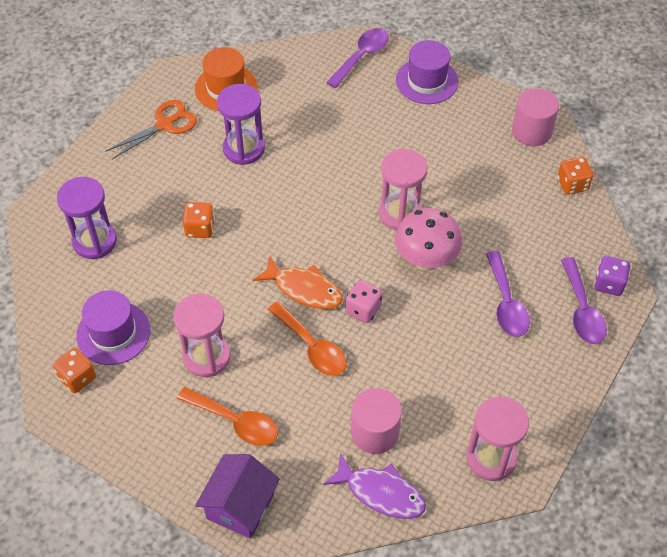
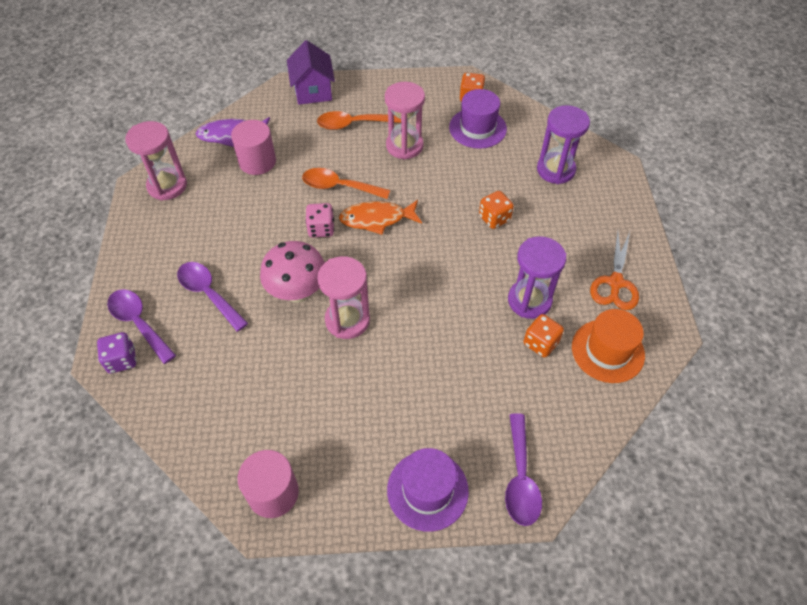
camera: 145 degrees right, 0 degrees up
(572, 184) = (198, 449): orange dice -> orange dice (540, 343)

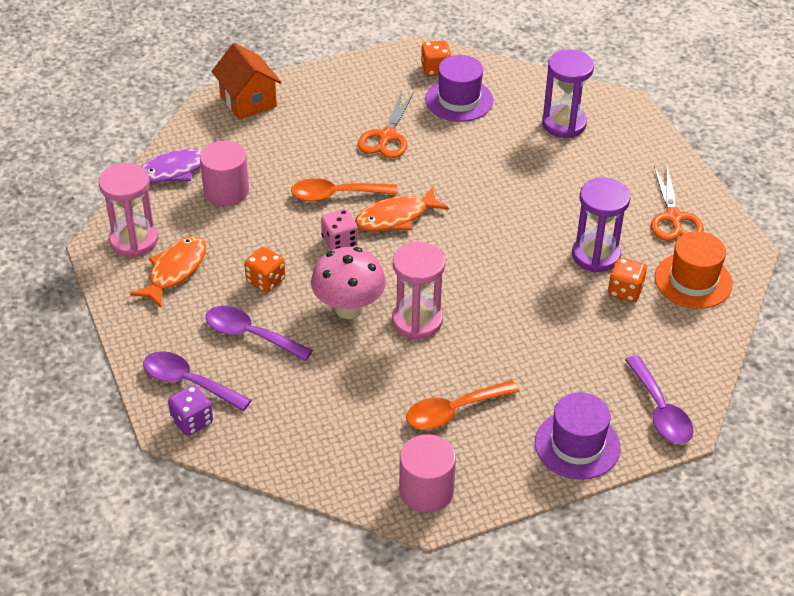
camera: 20 degrees left, 10 degrees down
(182, 220) = (175, 271): none -> orange fish
(313, 91) = (248, 101): purple house -> orange house
(353, 124) = (315, 126): orange spoon -> orange spoon (454, 411)
(404, 146) = (387, 136): pink hourglass -> orange scissors
(494, 218) = (522, 187): orange dice -> orange dice (265, 281)

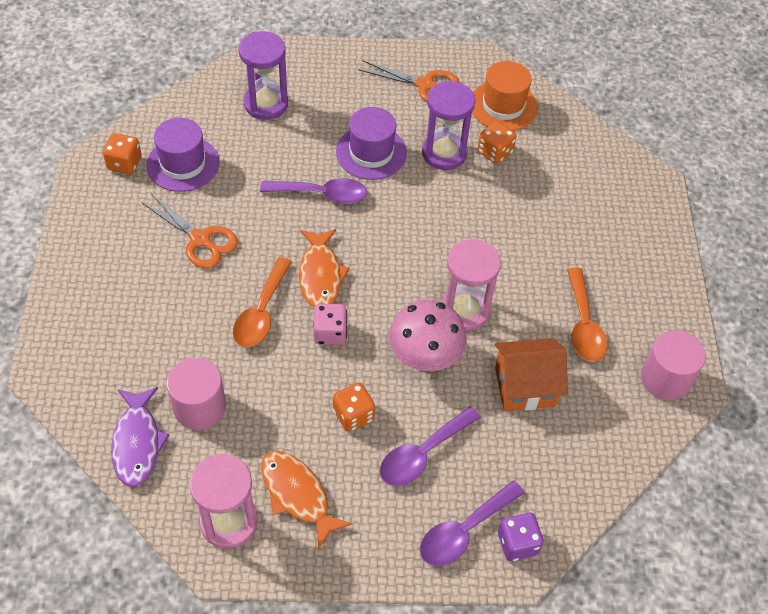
camera: 70 degrees left, 10 degrees up
(248, 101) = (65, 339): orange house -> orange house (525, 387)
(577, 445) = (650, 255): purple hat -> purple hat (371, 152)
(660, 410) = (633, 187): purple spoon -> purple spoon (321, 194)

